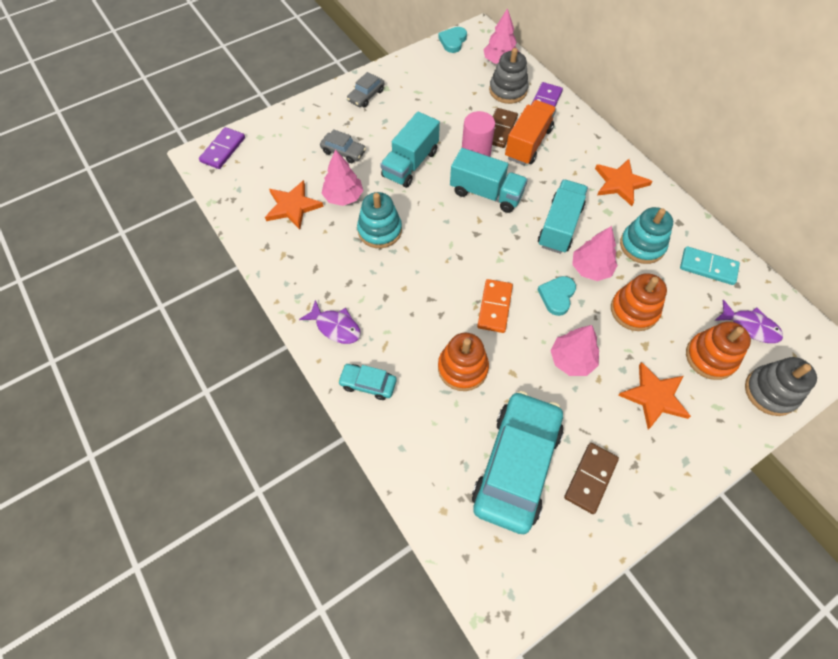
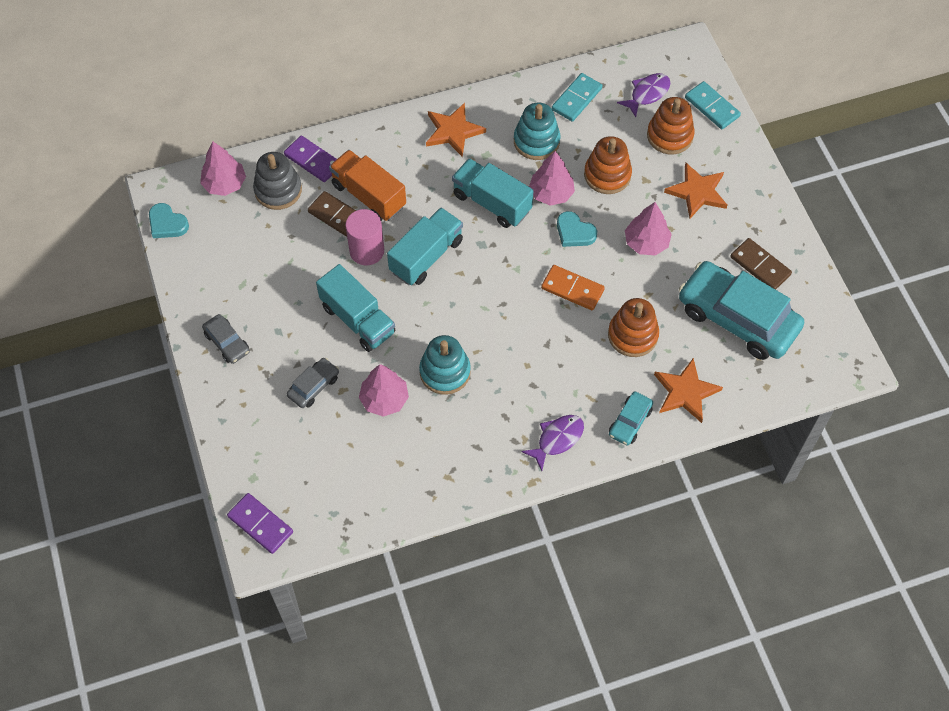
camera: 75 degrees left, 0 degrees up
(293, 206) = (381, 456): orange star -> orange star (685, 392)
(770, 392) = (712, 107): grey stacking toy -> turquoise domino

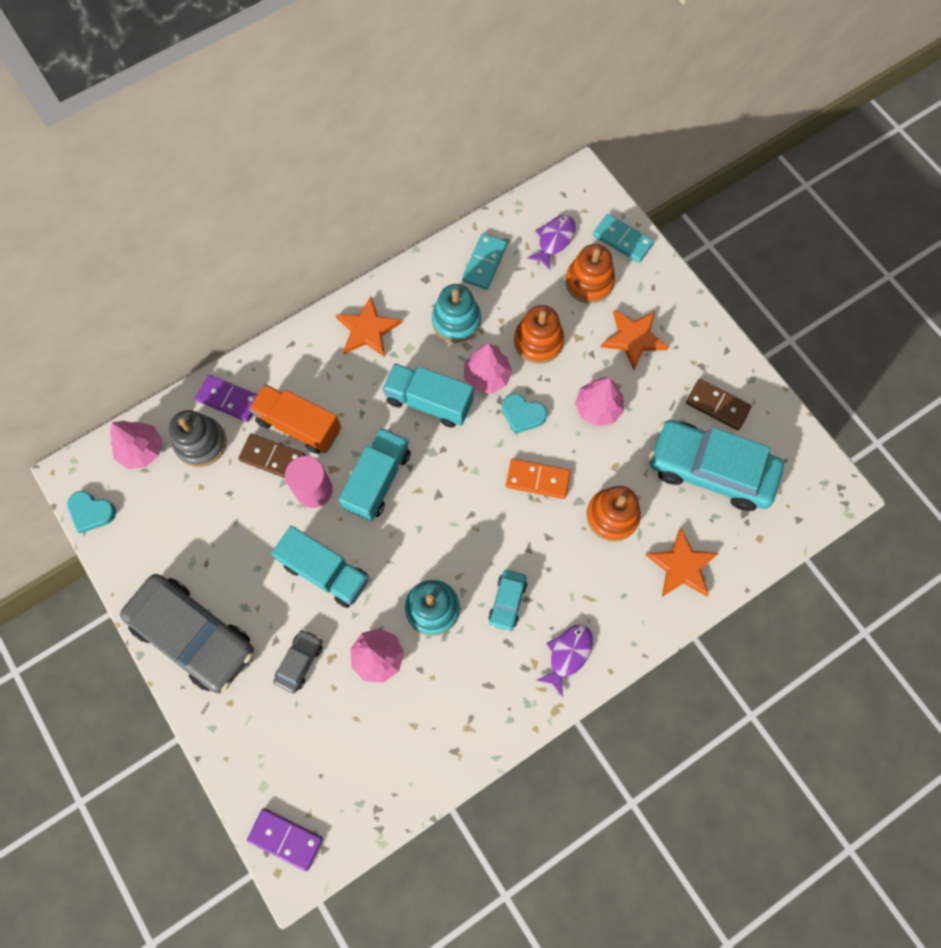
camera: 15 degrees left, 10 degrees up
(227, 343) = (193, 635): grey car -> grey car, size x2.23
(630, 422) = (635, 614): turquoise car -> turquoise car (507, 602)

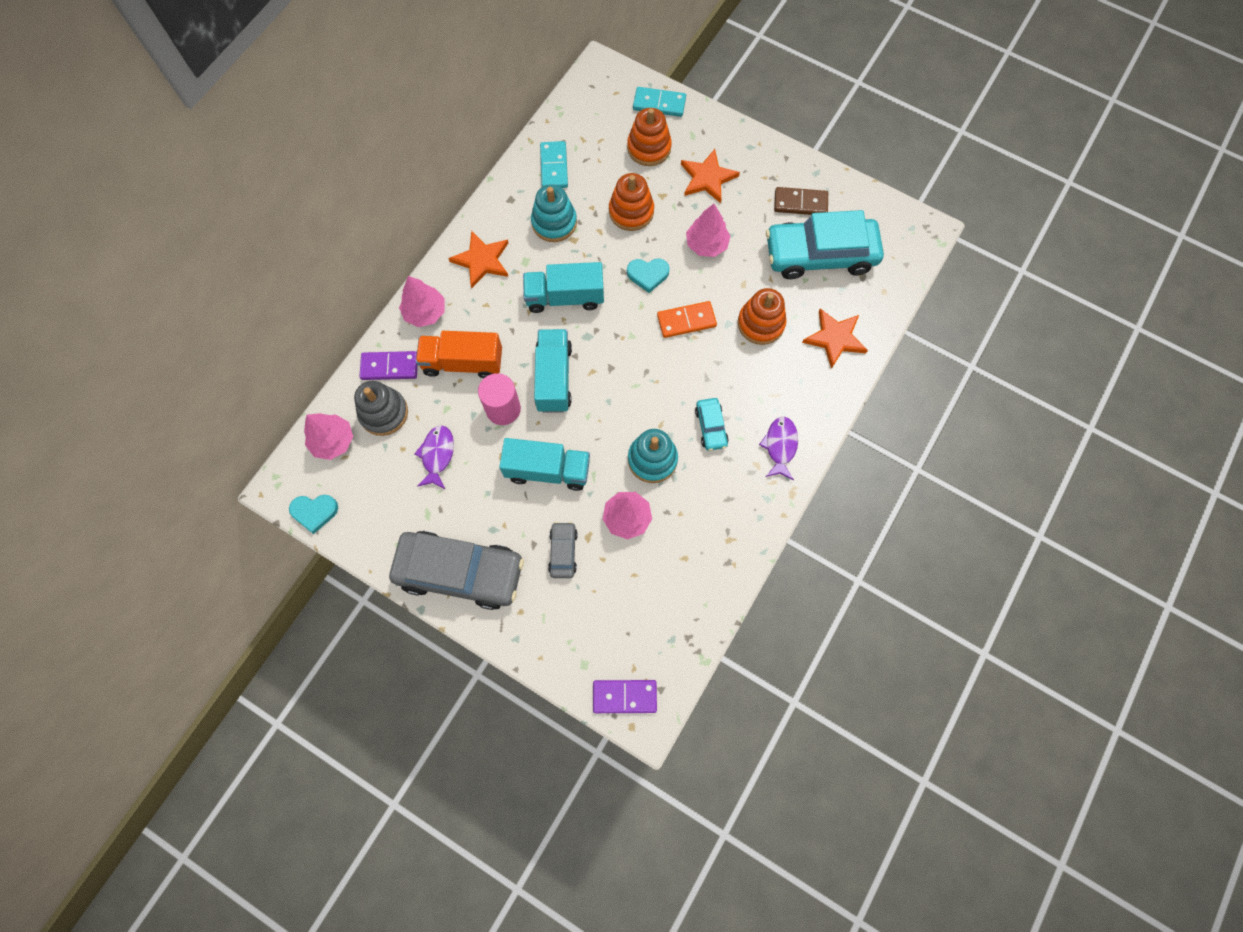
camera: 25 degrees left, 0 degrees up
(272, 458) = (453, 398): brown domino -> none
(487, 376) = (603, 256): pink tree -> pink tree (425, 312)
(554, 240) = (603, 126): purple fish -> purple fish (437, 455)

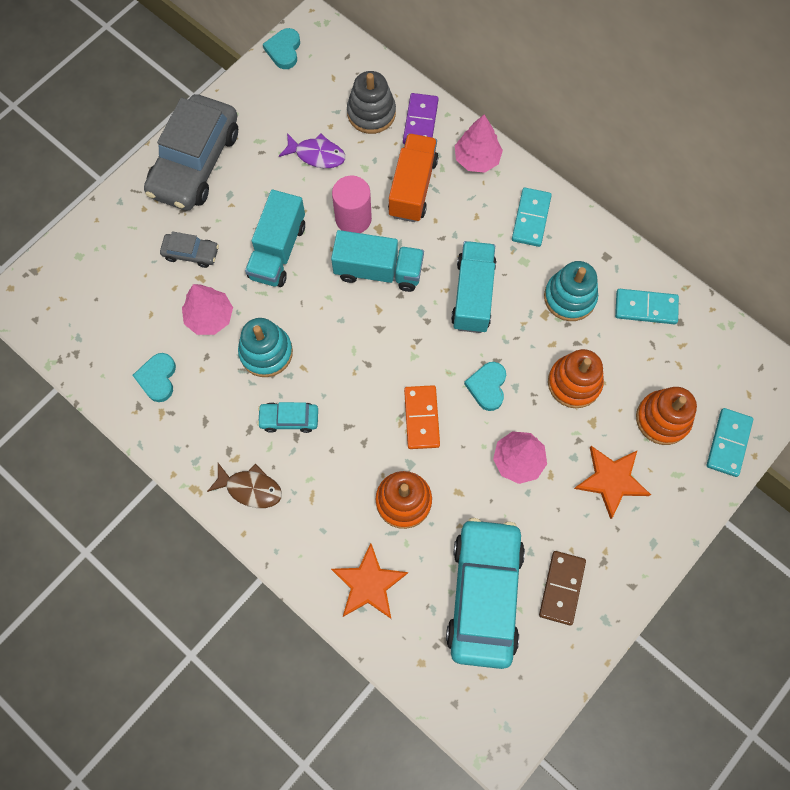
camera: 100 degrees right, 0 degrees up
(333, 441) = (351, 69): pink tree -> none
(482, 260) = (531, 218): orange star -> turquoise domino
(624, 696) = (39, 286): purple domino -> none
(697, 551) = (157, 378): none -> turquoise heart
(780, 446) = (250, 488): purple fish -> brown fish

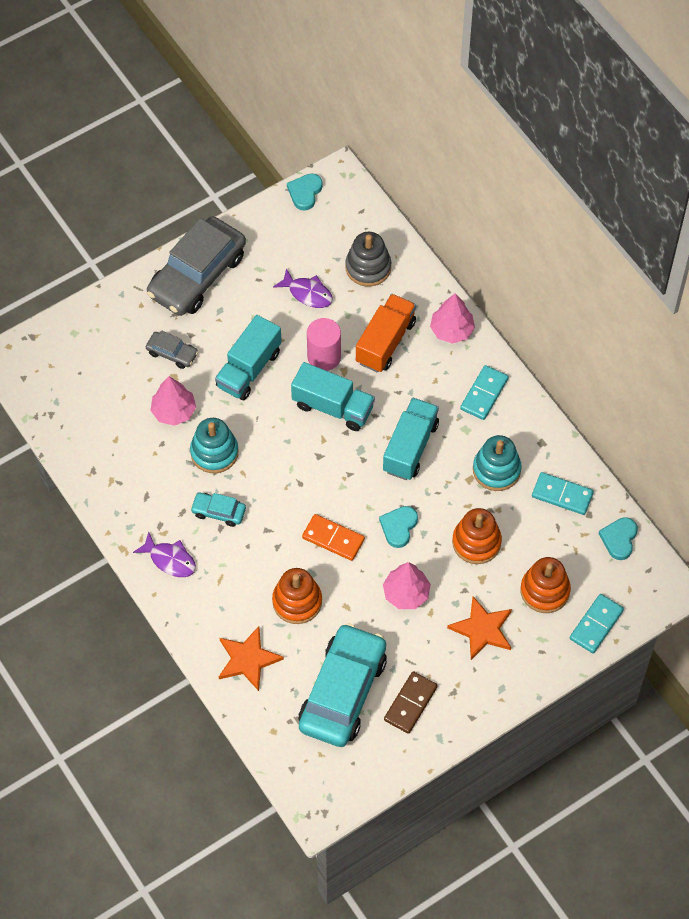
camera: 15 degrees right, 10 degrees down
(157, 378) = (115, 451): turquoise heart -> turquoise heart (619, 539)
(250, 488) = (170, 560): brown fish -> purple fish
(420, 122) = (410, 286): purple domino -> none
(421, 418) = (333, 539): orange domino -> orange domino turned 75 degrees counterclockwise

